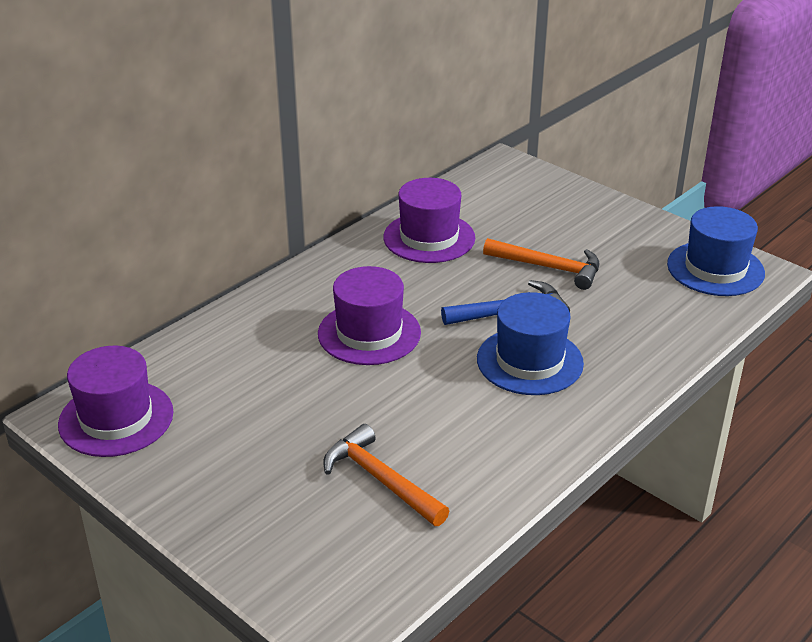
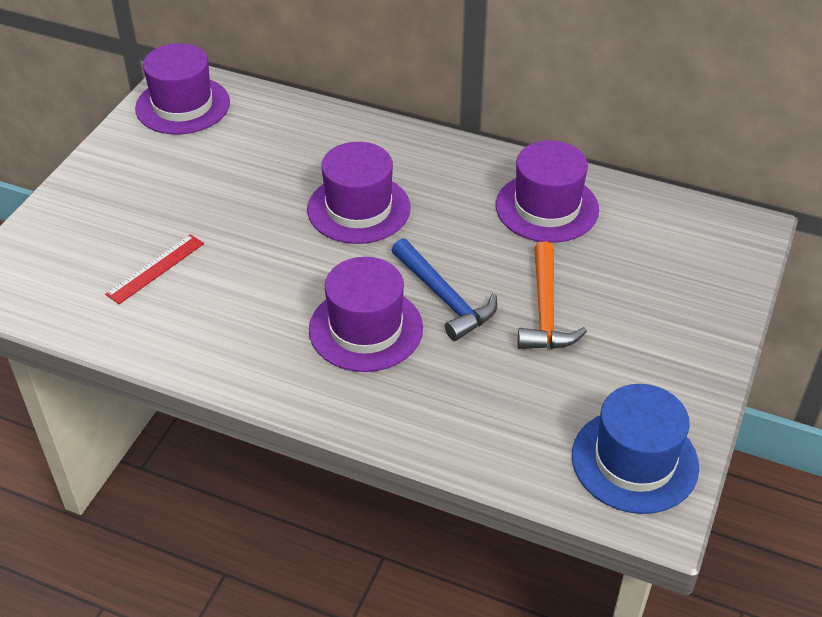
camera: 70 degrees right, 10 degrees up
(380, 479) = (155, 268): orange hammer -> red ruler
(529, 361) = (366, 329): blue hat -> purple hat

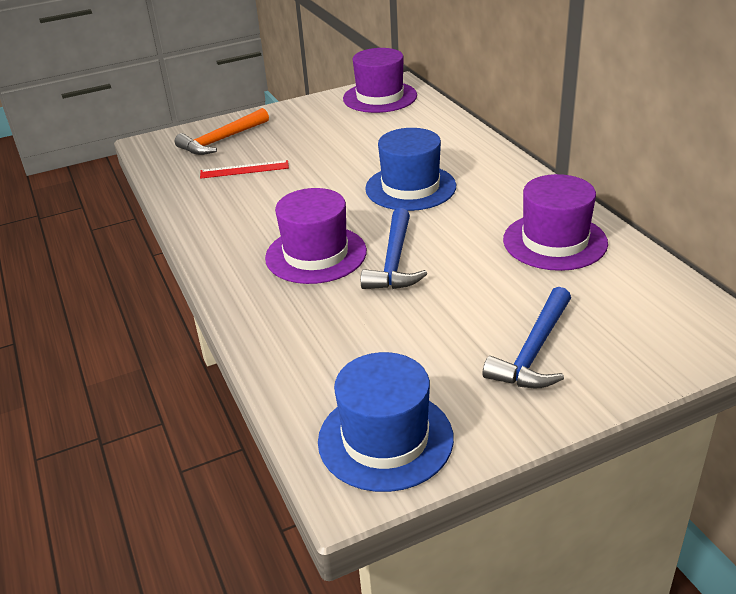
camera: 45 degrees right, 10 degrees down
(358, 208) = (410, 187): purple hat -> blue hat
(545, 310) = (459, 304): orange hammer -> orange hammer (221, 140)
(646, 321) = (534, 351): none -> blue hammer

